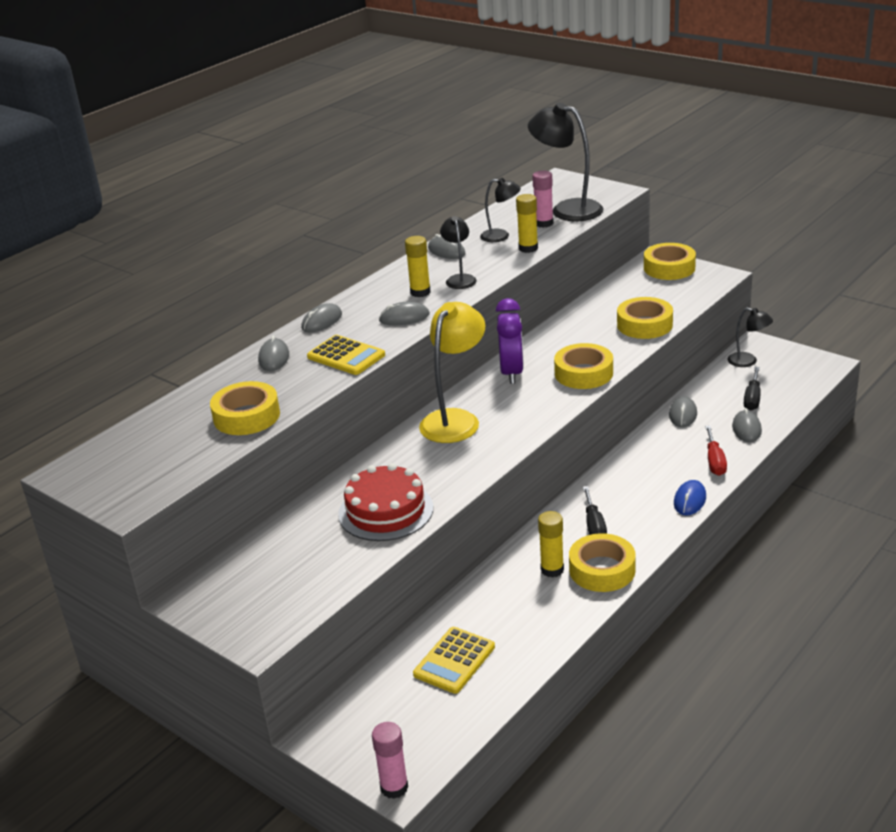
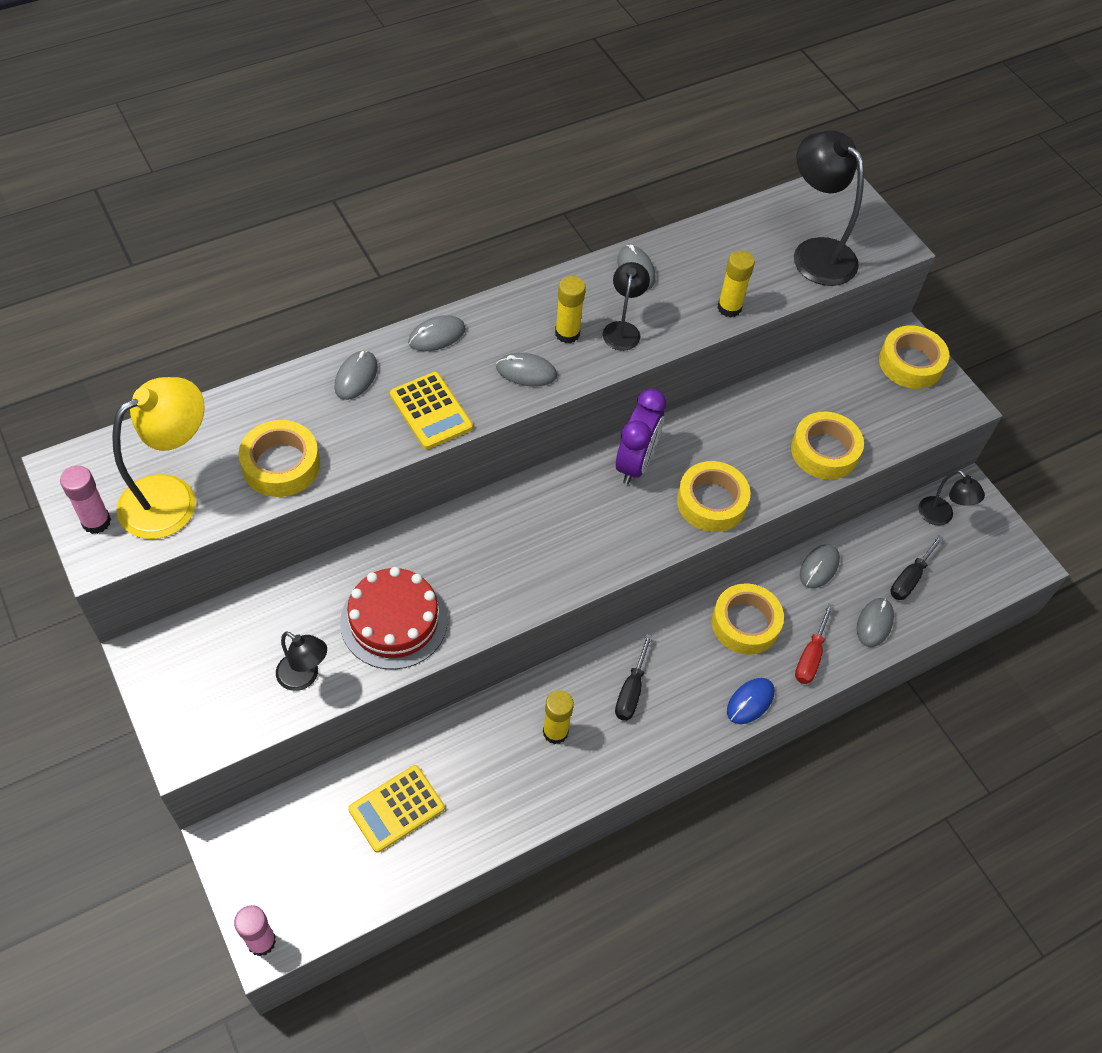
camera: 15 degrees right, 25 degrees up
(455, 419) = (536, 512): yellow lamp -> yellow lamp (172, 498)
(501, 236) = (711, 270): black lamp -> black lamp (304, 677)
(544, 223) = (773, 268): pink glue stick -> pink glue stick (96, 522)
(602, 570) = (604, 757): yellow tape -> yellow tape (745, 623)

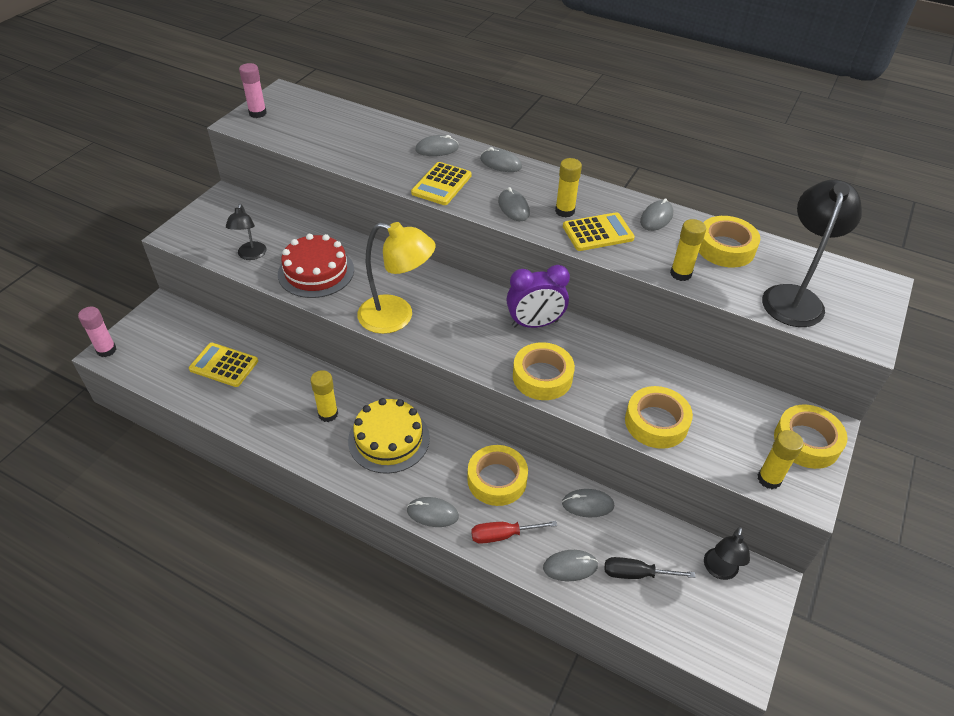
camera: 60 degrees right, 10 degrees down
(172, 498) = (293, 128): yellow lamp -> yellow lamp (396, 317)
(281, 465) = (348, 150): yellow tape -> yellow tape (725, 248)
(622, 329) = (598, 233): black lamp -> yellow calculator
(631, 691) = (389, 439): black screwdriver -> yellow cake
(750, 702) = (432, 513): blue mouse -> grey mouse
(931, 416) = (769, 479): none -> yellow glue stick

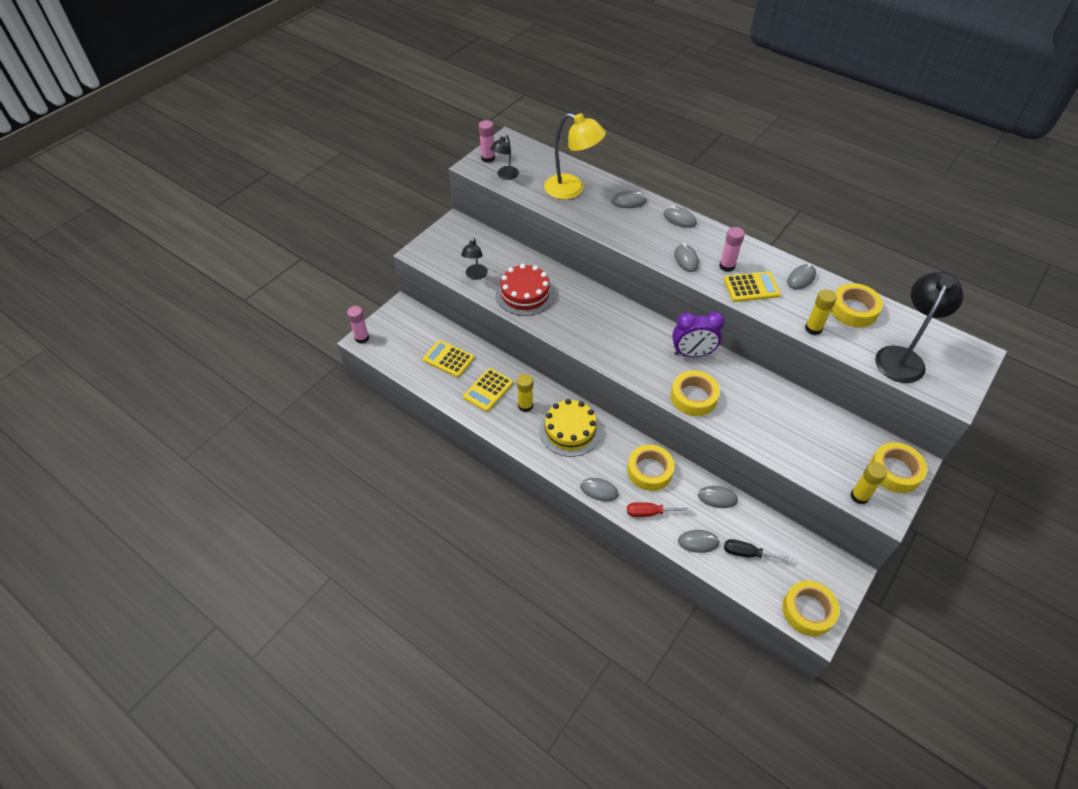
camera: 10 degrees right, 5 degrees up
(396, 317) = (585, 337): yellow lamp -> yellow lamp (572, 189)
(441, 184) = (630, 234): yellow calculator -> yellow calculator (488, 390)
(565, 211) = (727, 266): yellow glue stick -> pink glue stick
(656, 422) = (778, 443): yellow tape -> yellow tape (808, 611)
(719, 570) = (812, 559): black lamp -> black lamp (505, 176)

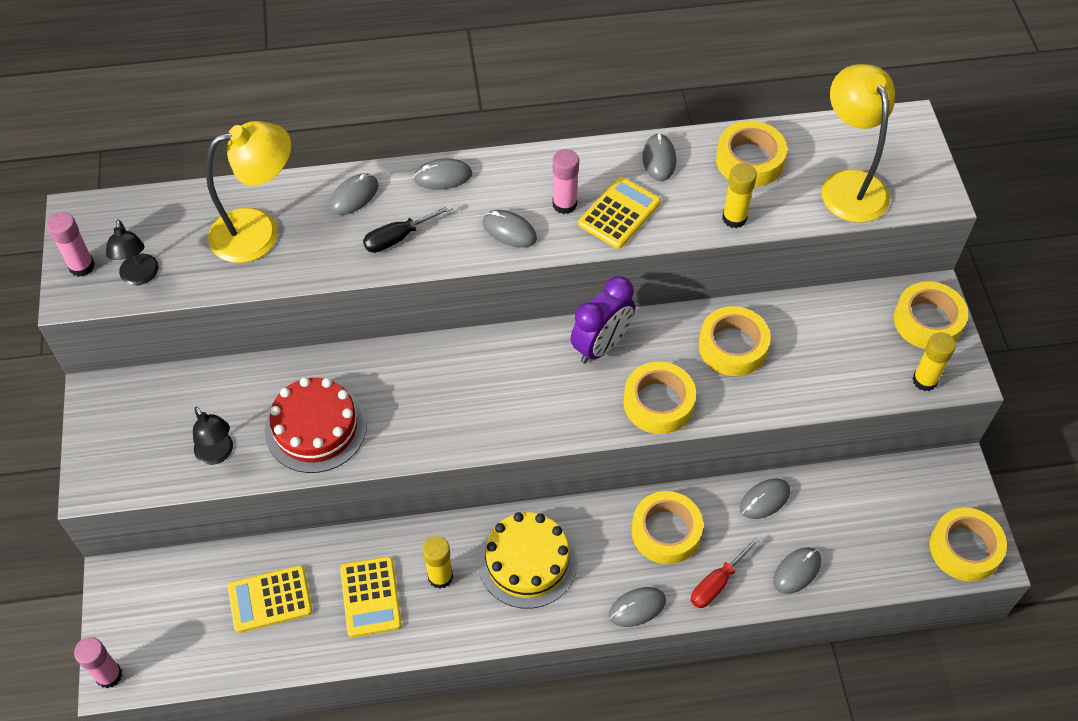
camera: 45 degrees left, 5 degrees up
(747, 553) = (854, 538): black screwdriver -> black screwdriver (398, 238)
(762, 402) = (732, 346): none -> yellow tape
(902, 357) = (849, 185): black lamp -> yellow lamp

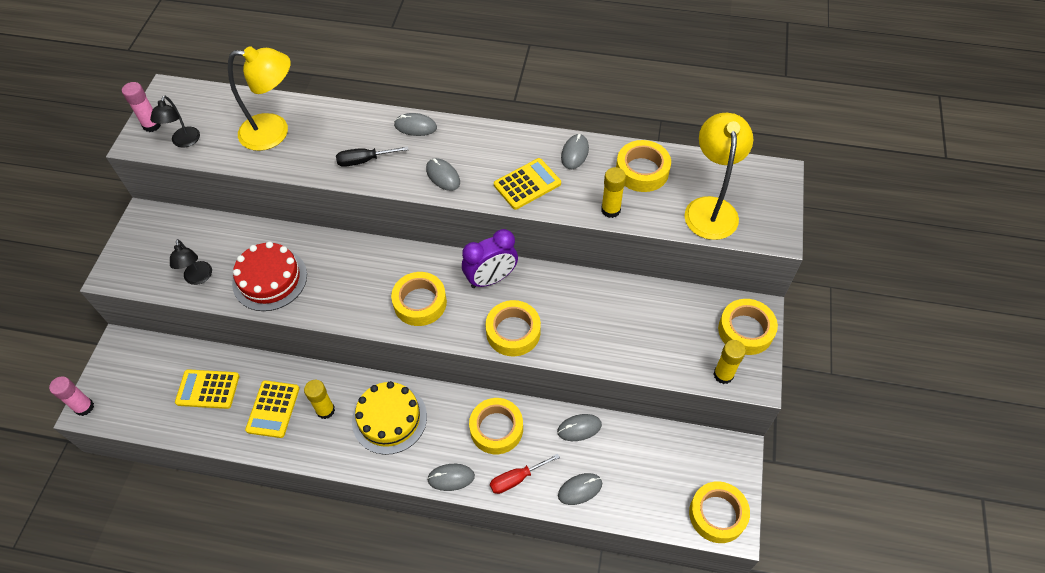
camera: 20 degrees right, 0 degrees up
(354, 196) = (348, 124): grey mouse -> none
(564, 204) = (491, 167): pink glue stick -> none
(732, 346) = (586, 307): yellow tape -> yellow tape (420, 303)

